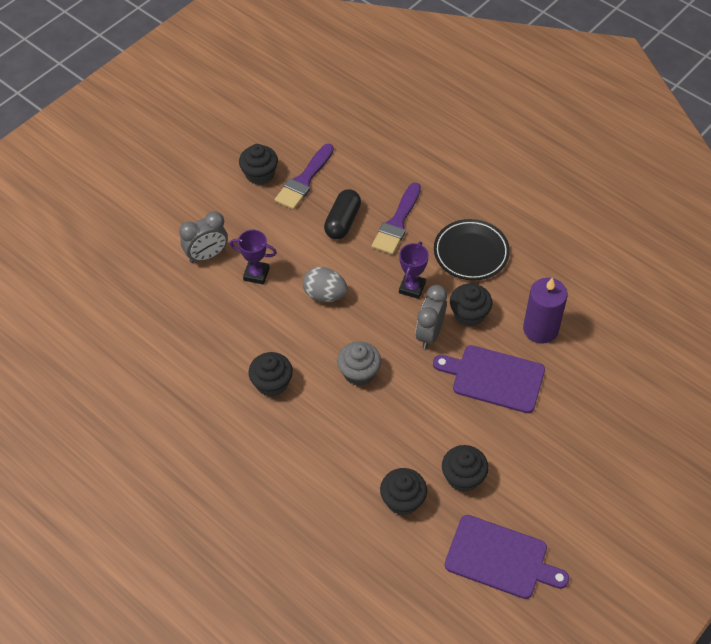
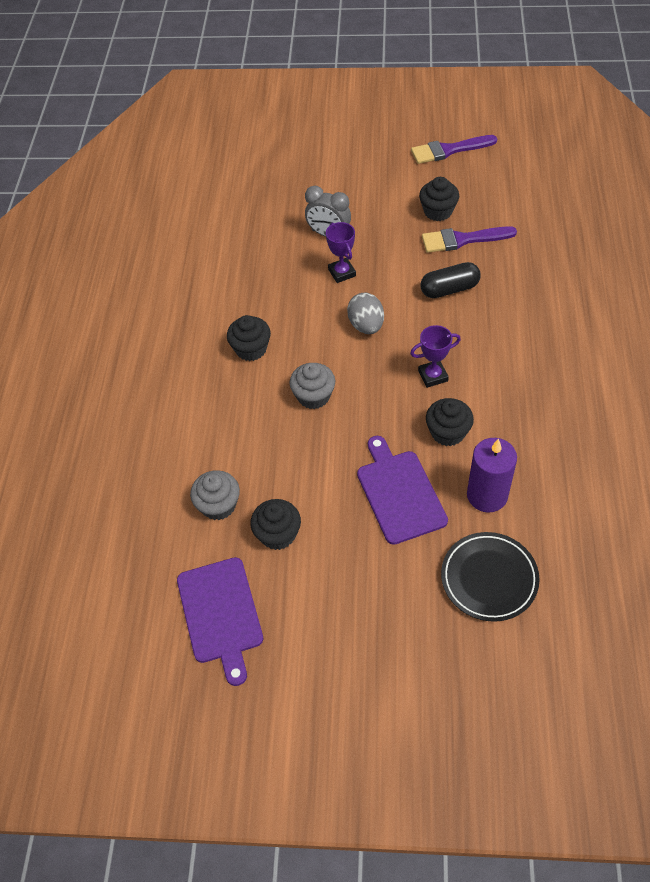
camera: 55 degrees right, 0 degrees up
(397, 223) = (488, 323): purple brush -> purple brush (449, 150)
(403, 500) = (218, 505): black cupcake -> grey cupcake
(429, 334) = (399, 418): grey clock -> none
(471, 252) = (514, 392): black plate -> black plate (489, 578)

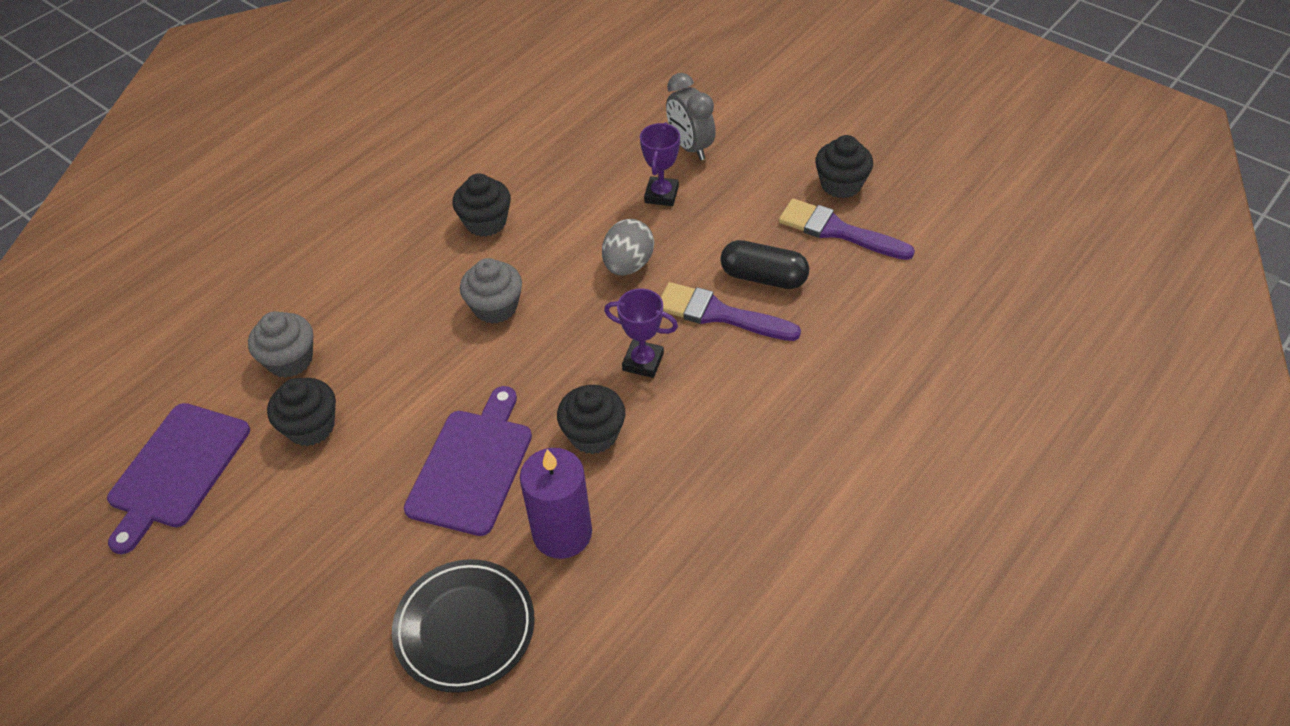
camera: 35 degrees right, 5 degrees down
(449, 150) = (926, 123): purple brush -> purple brush (719, 314)

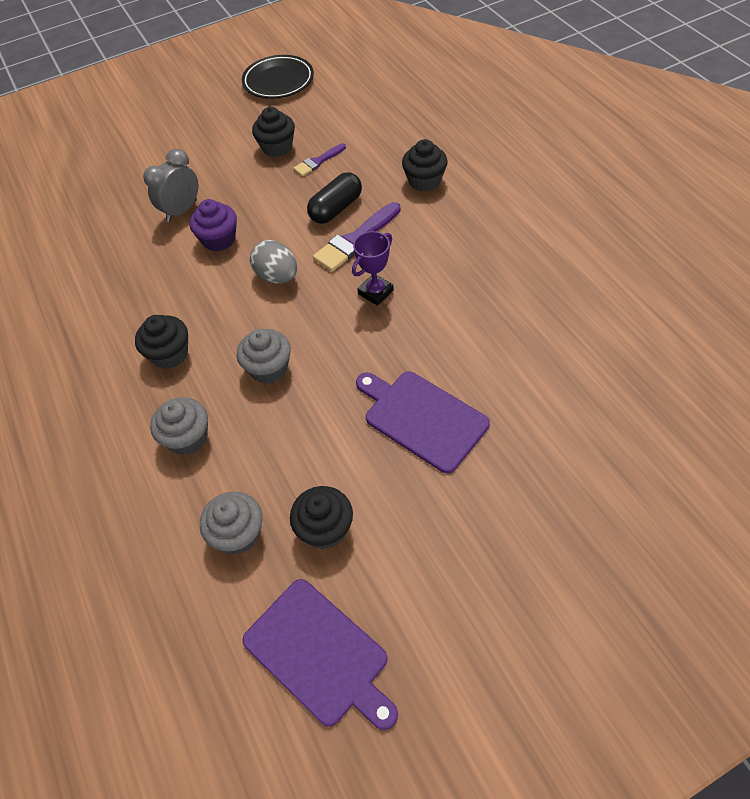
camera: 65 degrees left, 5 degrees up
(388, 278) = (187, 438): none -> grey cupcake
(465, 628) = (566, 454): black plate -> black plate (278, 81)
(562, 533) = (506, 376): purple candle -> none
(593, 434) = (427, 337): black cupcake -> black cupcake (424, 181)
(661, 195) = (219, 239): purple trophy -> purple cupcake
(690, 147) = (181, 211): grey clock -> grey clock turned 135 degrees clockwise
(837, 231) = (318, 162): purple brush -> purple brush, size x0.60

